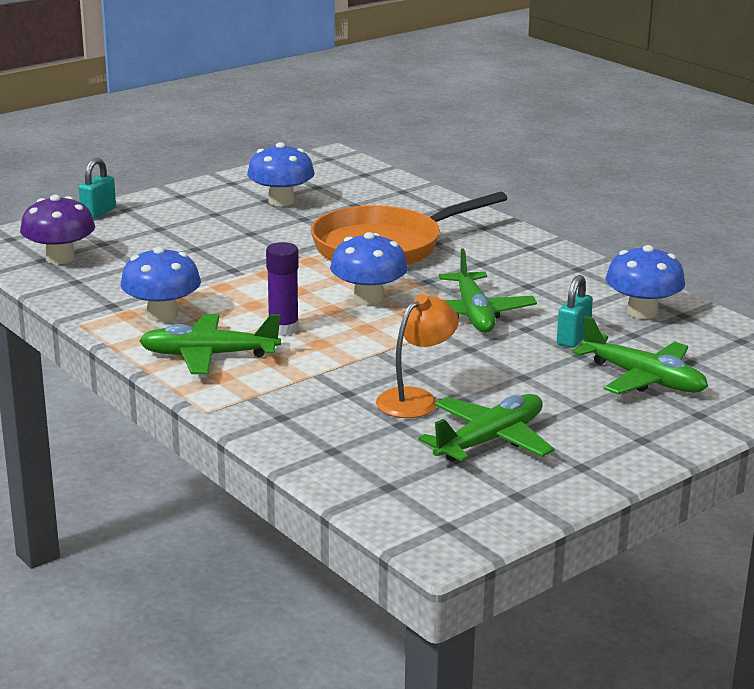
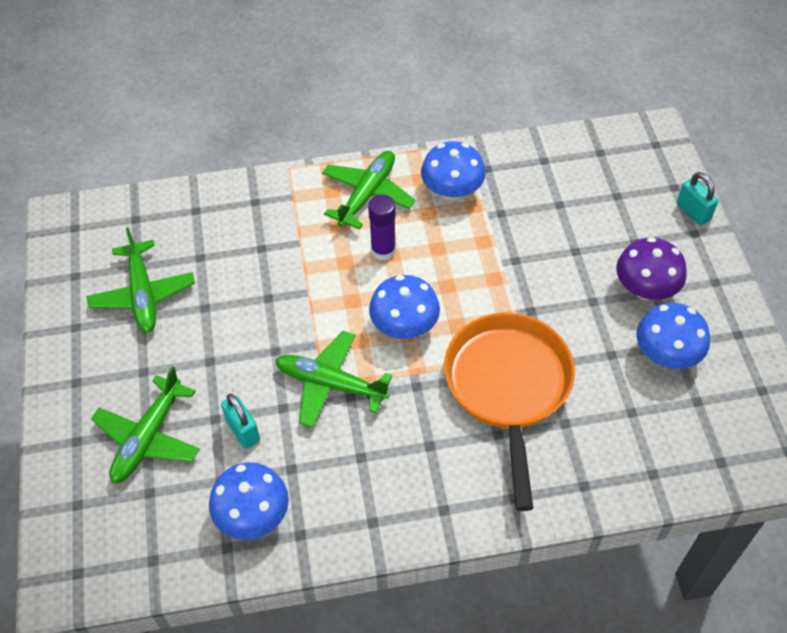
camera: 120 degrees right, 30 degrees up
(60, 258) = (596, 163): purple mushroom -> purple mushroom (645, 288)
(416, 399) = (225, 280): orange lamp -> none
(643, 379) = (148, 438): green plane -> green plane turned 45 degrees counterclockwise

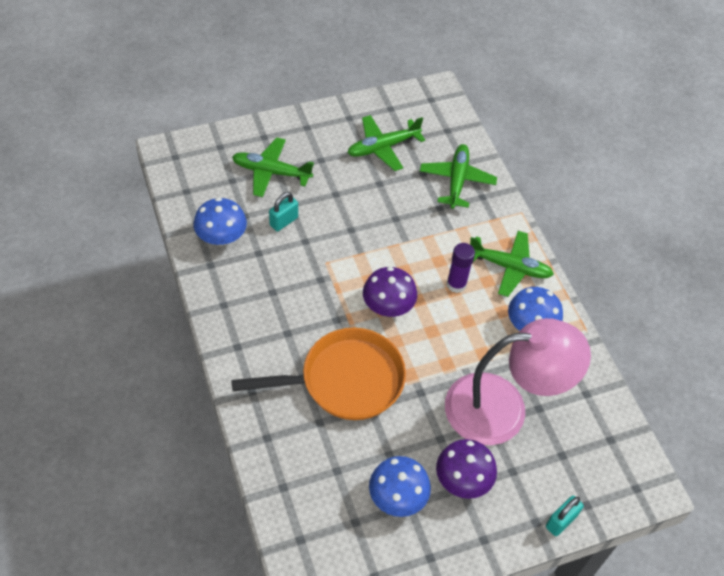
camera: 75 degrees right, 0 degrees up
(330, 384) = (328, 266): green plane -> green plane (457, 180)
(404, 326) = (388, 306): blue mushroom -> purple mushroom
(557, 236) = (503, 408): none -> pink lamp

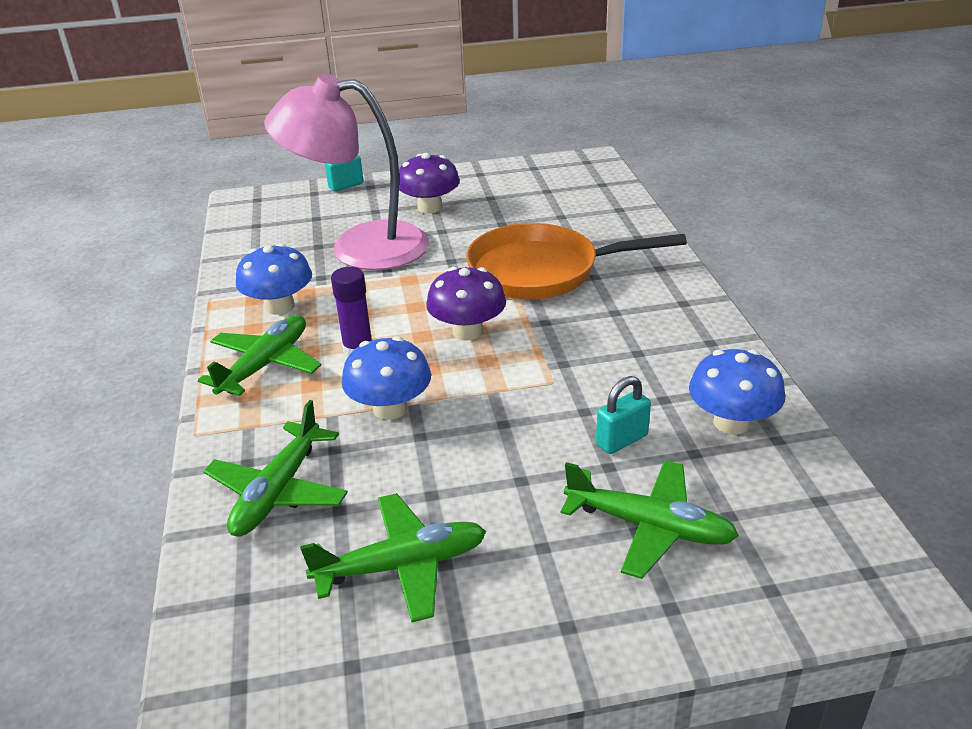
camera: 165 degrees left, 20 degrees down
(397, 497) = (501, 201): blue mushroom -> blue mushroom (390, 408)
(510, 267) = (265, 365): green plane -> green plane turned 90 degrees clockwise

